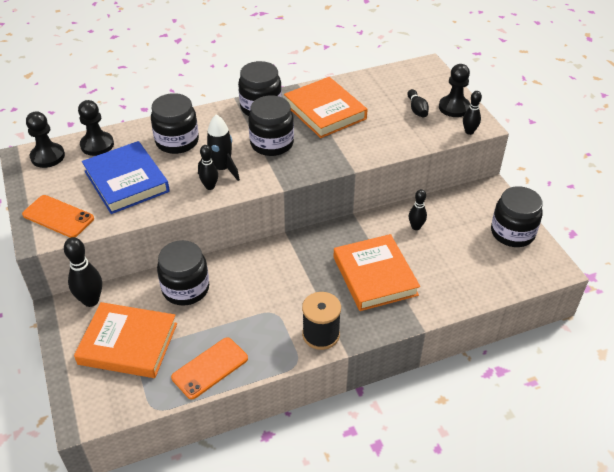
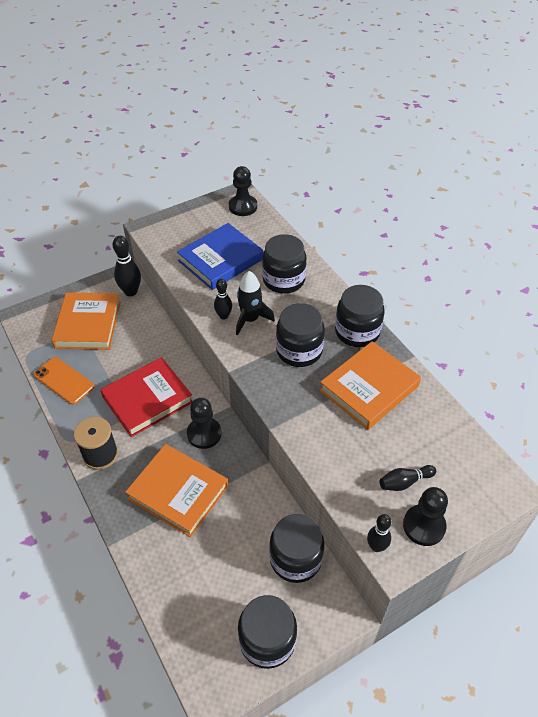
camera: 80 degrees right, 5 degrees up
(58, 216) = (171, 232): orange phone -> none
(97, 145) = (265, 230): black pawn -> black pawn (204, 434)
(186, 289) = (148, 347): black jar -> black jar (295, 558)
(259, 293) = (147, 399): none -> red book
(374, 276) = (178, 492): orange book -> orange book turned 60 degrees clockwise
(416, 227) = (258, 526): black bowling pin -> none

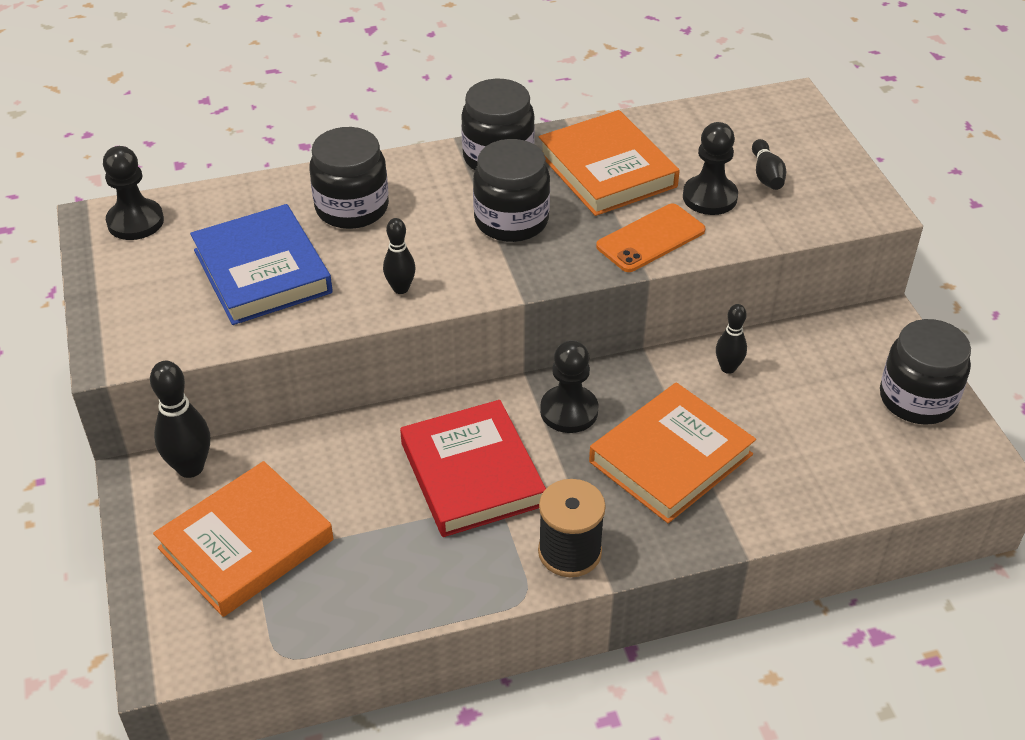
camera: 75 degrees left, 5 degrees down
(63, 381) = (379, 595): orange phone -> orange phone (651, 238)
(88, 324) = (246, 544): orange book -> orange book turned 60 degrees counterclockwise
(250, 319) = (423, 260): black rocket -> none
(295, 558) = (805, 349): black jar -> none
(376, 546) = (854, 219): black bowling pin -> black bowling pin (728, 368)
(424, 526) = (831, 175): black pawn -> black pawn (709, 197)

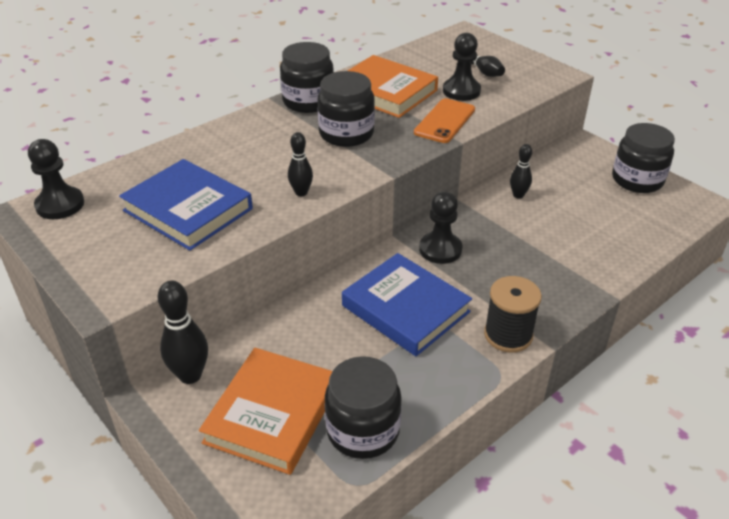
camera: 25 degrees left, 5 degrees down
(352, 208) = (227, 154): black jar -> black jar (363, 430)
(472, 474) = (405, 309): red book -> blue book
(670, 458) = (525, 256): orange book -> none

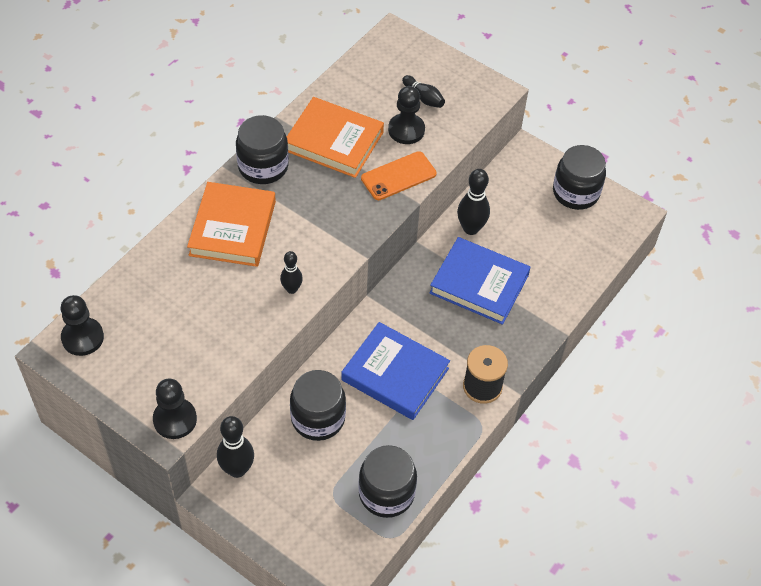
camera: 15 degrees left, 15 degrees up
(188, 209) = (199, 325): blue book -> blue book (479, 284)
(272, 414) = (314, 492): orange book -> orange book (233, 228)
(346, 134) = (311, 207): black jar -> black jar (318, 418)
(440, 249) = (412, 305): black pawn -> black pawn (175, 419)
(445, 121) = (398, 176): orange phone -> orange phone turned 45 degrees clockwise
(518, 195) = (471, 228): black bowling pin -> black bowling pin, size x1.62

